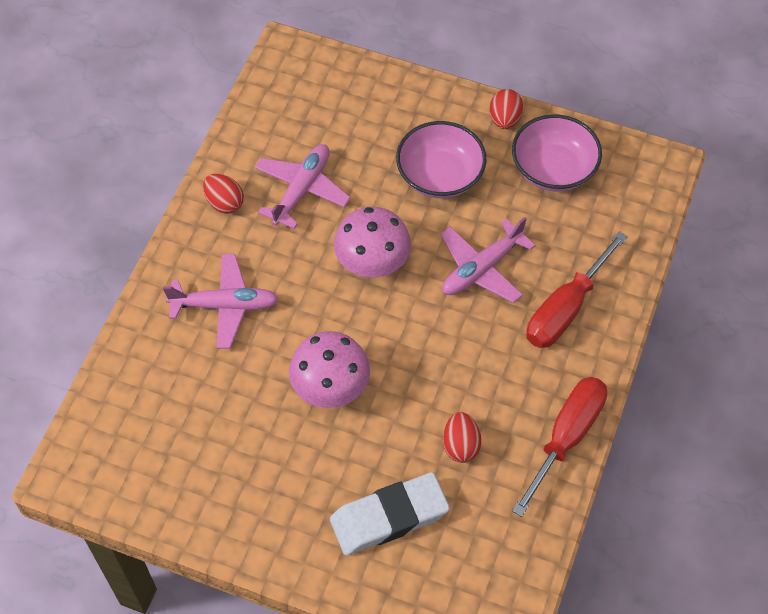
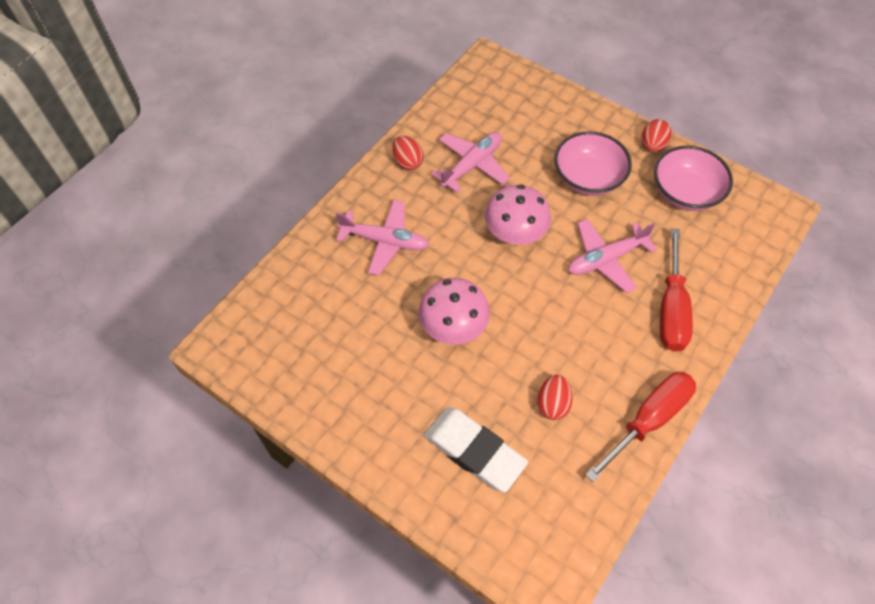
camera: 15 degrees right, 0 degrees up
(389, 517) = (474, 451): white eraser -> white eraser turned 45 degrees clockwise
(565, 309) = (671, 309): red screwdriver -> red screwdriver turned 45 degrees counterclockwise

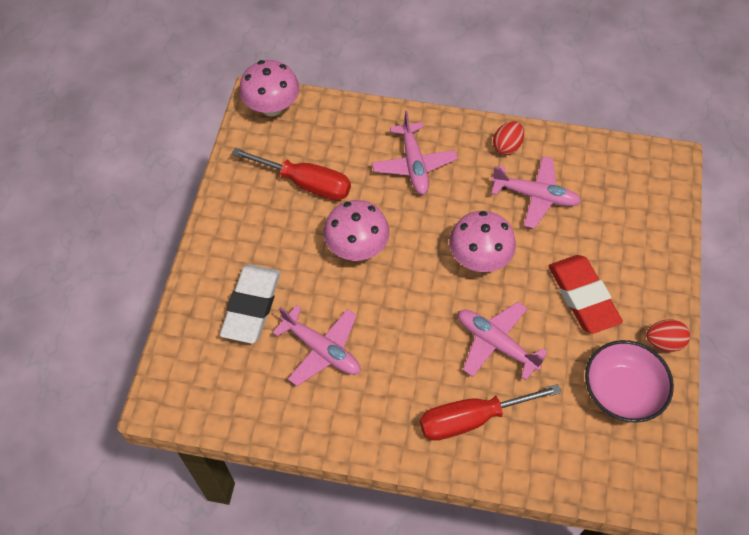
camera: 65 degrees right, 0 degrees up
(235, 337) = (272, 107): none -> pink mushroom
(552, 404) = (322, 349): red egg -> pink plane
(588, 178) = (583, 296): pink bowl -> red eraser
(649, 420) = (343, 433): red screwdriver -> red screwdriver (306, 183)

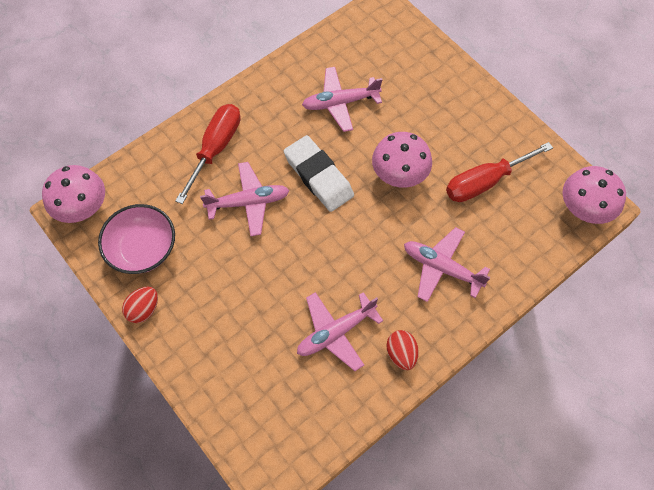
camera: 130 degrees right, 5 degrees up
(252, 306) = (407, 86): white eraser -> white eraser (318, 176)
(479, 258) = (319, 245): pink mushroom -> pink mushroom (83, 208)
(583, 296) = (226, 288): red eraser -> none

